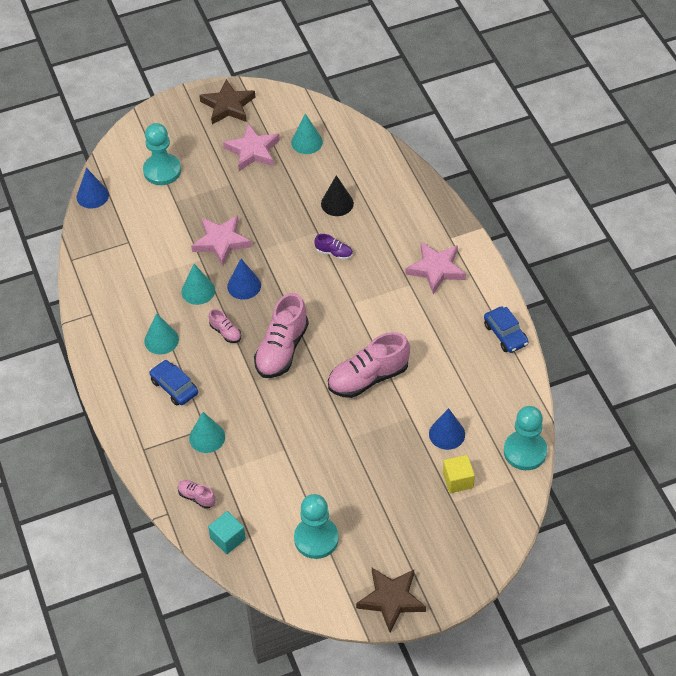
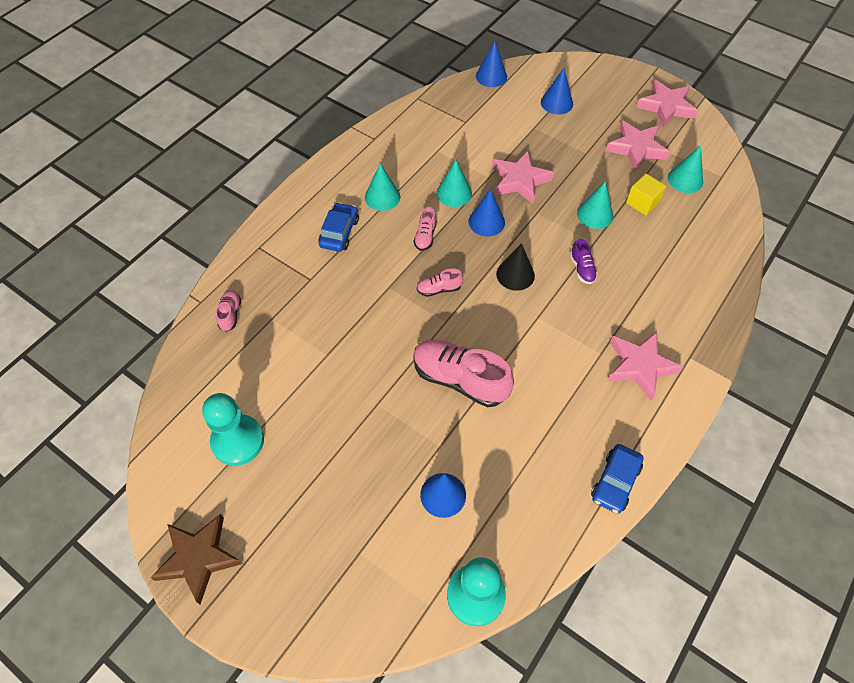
camera: 55 degrees right, 5 degrees up
(162, 171) = (556, 103): turquoise pawn -> blue cone
(207, 437) = (301, 286): turquoise cone -> turquoise cone (595, 214)
(228, 106) = (666, 106): brown star -> pink star
(228, 539) = (197, 364): turquoise cube -> none
(282, 349) = (439, 289): pink shoe -> pink shoe, size x0.47
(337, 203) = (640, 240): black cone -> black cone (515, 274)
(458, 480) = (390, 541): yellow cube -> yellow cube (642, 203)

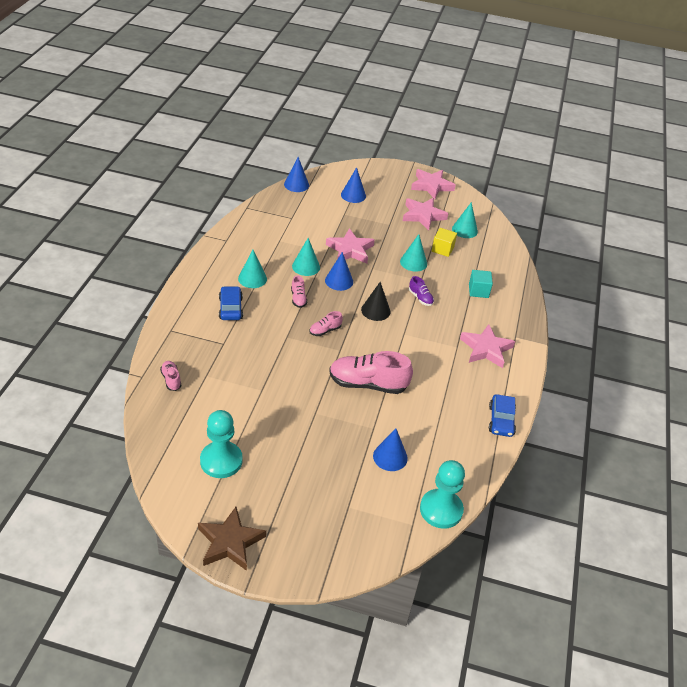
camera: 25 degrees left, 15 degrees down
(666, 275) = (478, 291): none -> turquoise cube

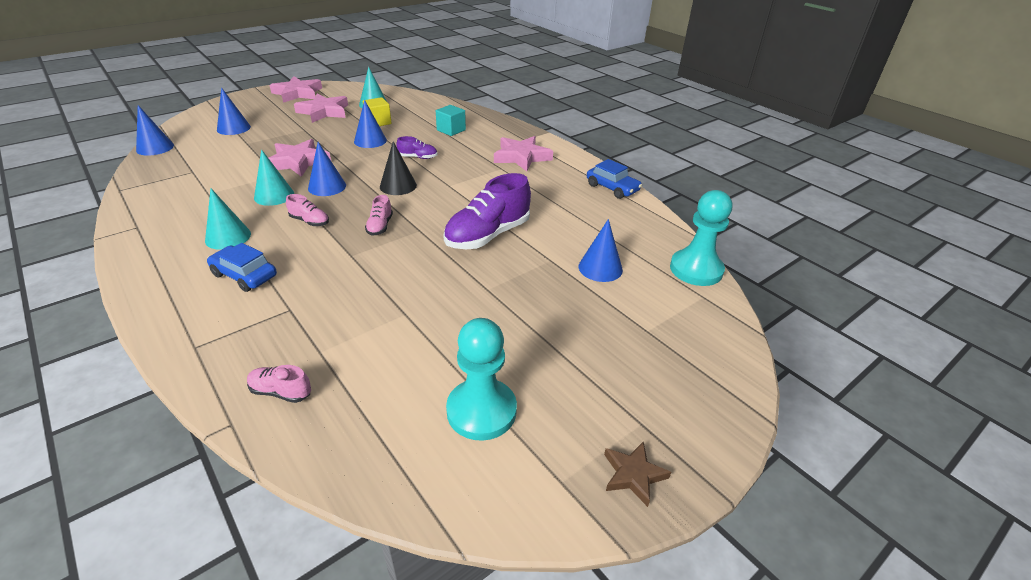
camera: 50 degrees left, 5 degrees down
(230, 542) = (633, 475): brown star -> brown star, size x0.58
(368, 384) = (488, 235): pink shoe -> purple shoe
(413, 262) = (370, 141): turquoise cone -> blue cone

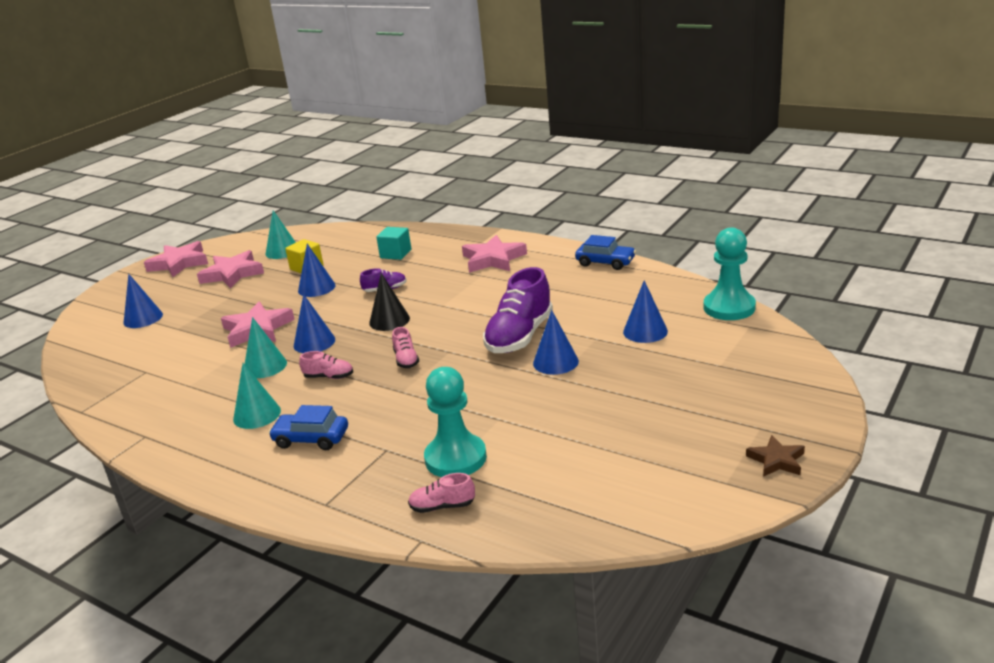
camera: 15 degrees left, 10 degrees down
(155, 148) = (71, 362): blue cone -> blue cone (555, 362)
(481, 411) = (627, 462): turquoise pawn -> turquoise pawn (455, 458)

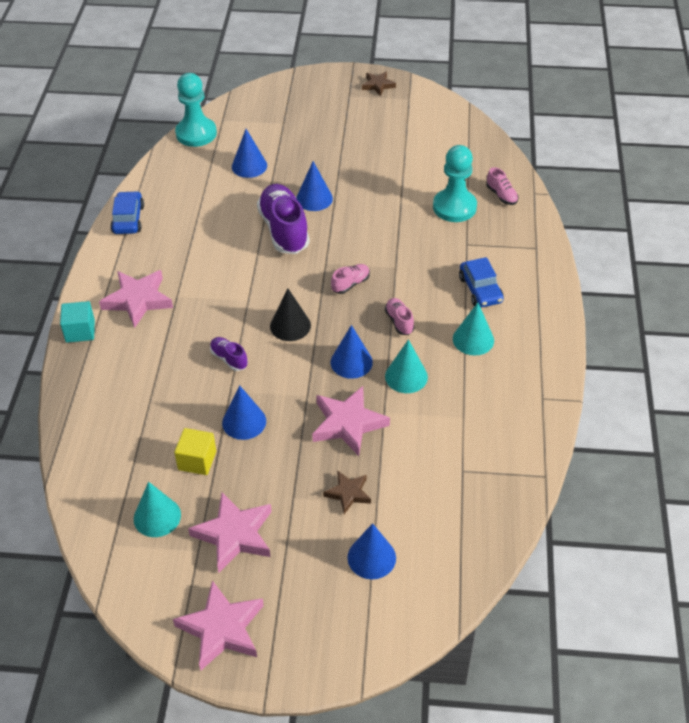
camera: 120 degrees left, 20 degrees up
(201, 318) = (348, 493): none -> brown star
(396, 254) = (141, 389): turquoise cube -> turquoise cube (80, 331)
(519, 336) = (284, 230): purple shoe -> purple shoe turned 105 degrees counterclockwise

